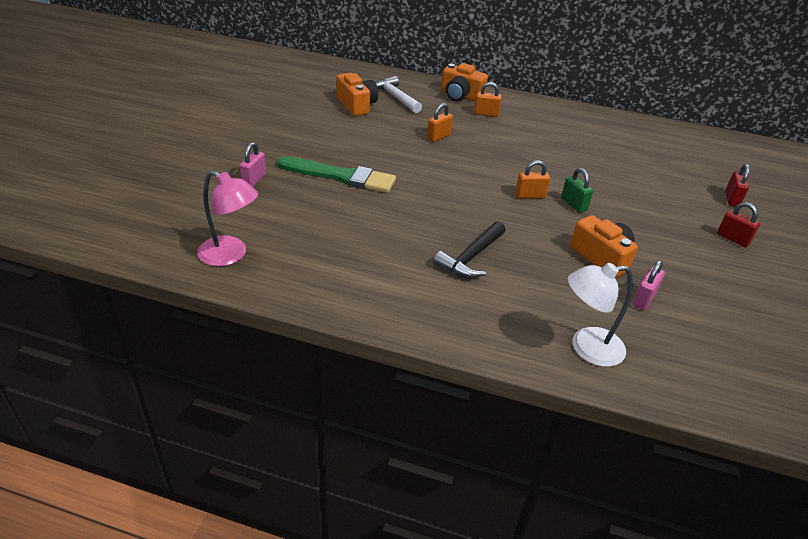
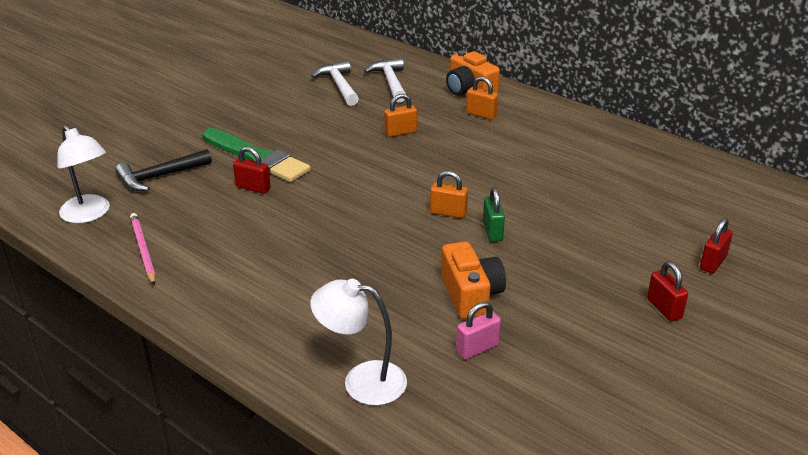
camera: 25 degrees right, 5 degrees down
(230, 255) = (89, 214): pink lamp -> white lamp
(254, 180) = (169, 147): pink padlock -> none
(309, 277) = (143, 250): none -> pink pencil
(356, 105) = (339, 85): orange camera -> white hammer
(359, 203) = (253, 188): none -> red padlock
(471, 257) = (320, 264): black hammer -> black hammer (160, 176)

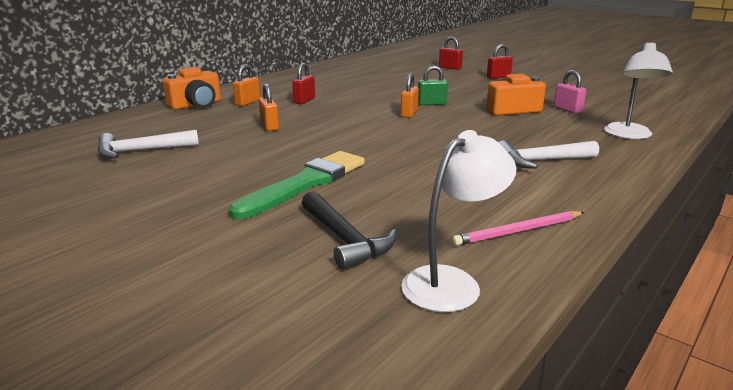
camera: 90 degrees left, 10 degrees down
(253, 188) = (373, 182): red padlock -> red padlock (304, 100)
(390, 82) = (153, 130): white hammer -> white hammer (541, 161)

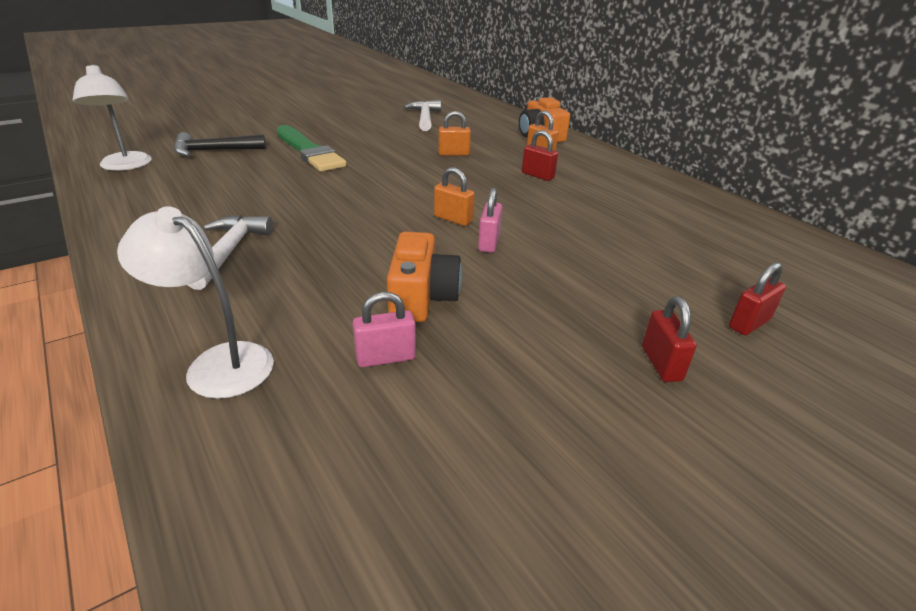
camera: 105 degrees right, 10 degrees up
(432, 104) = (489, 243): green padlock -> pink padlock
(518, 231) = (137, 197): pink pencil -> none

